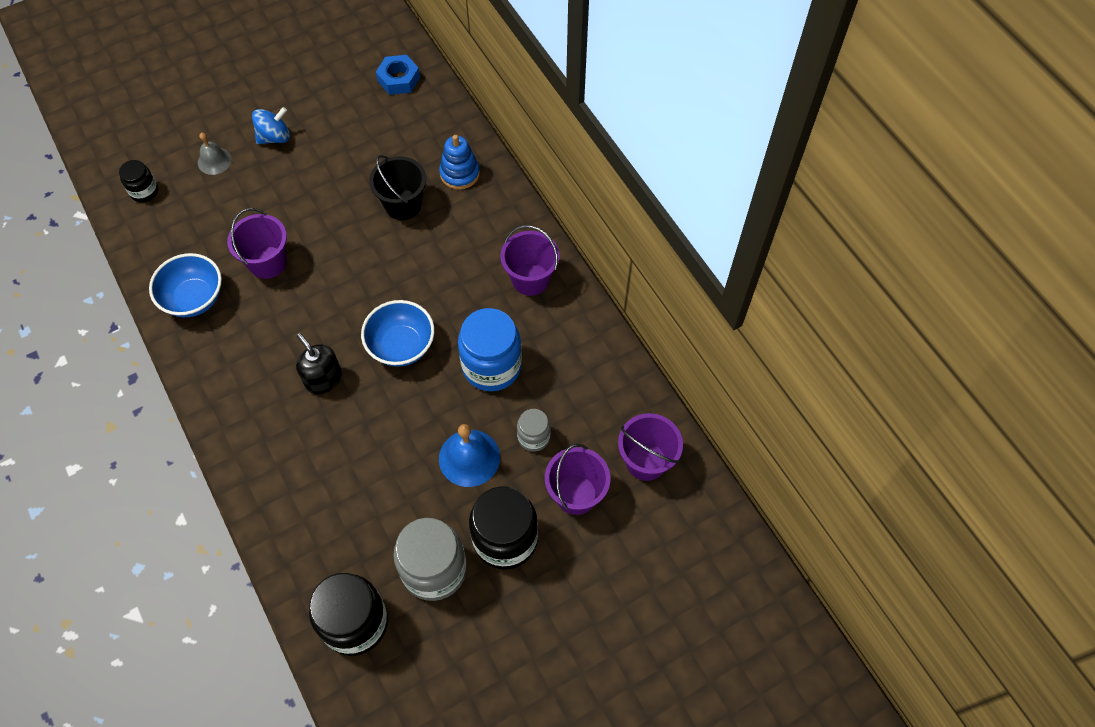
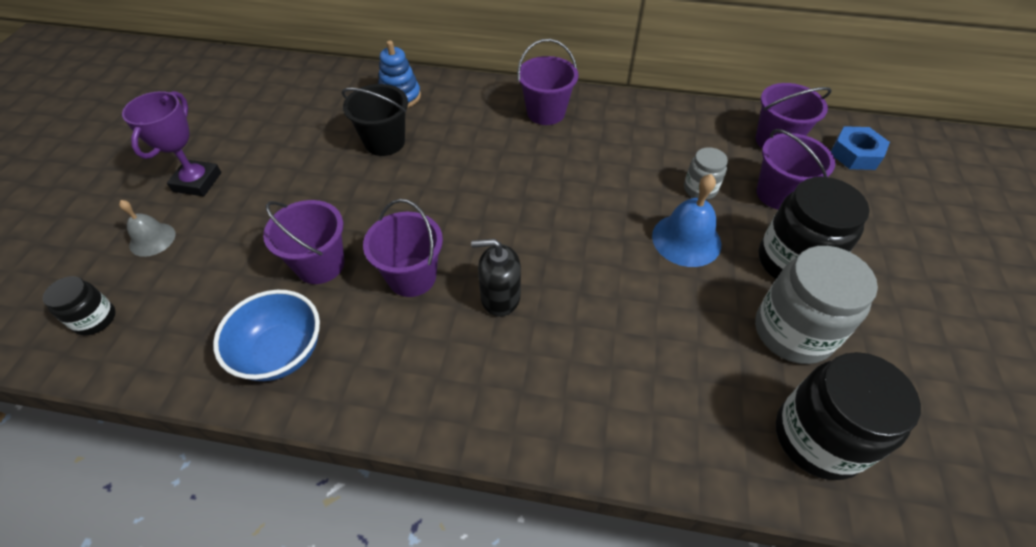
camera: 50 degrees left, 10 degrees down
(274, 137) = (197, 182): blue spinning top -> purple trophy
(299, 318) = (412, 277): none -> purple bucket
(398, 79) = (265, 80): blue nut -> blue nut (855, 154)
(401, 346) = (524, 220): blue bowl -> none
(491, 366) = (605, 176): blue jar -> none

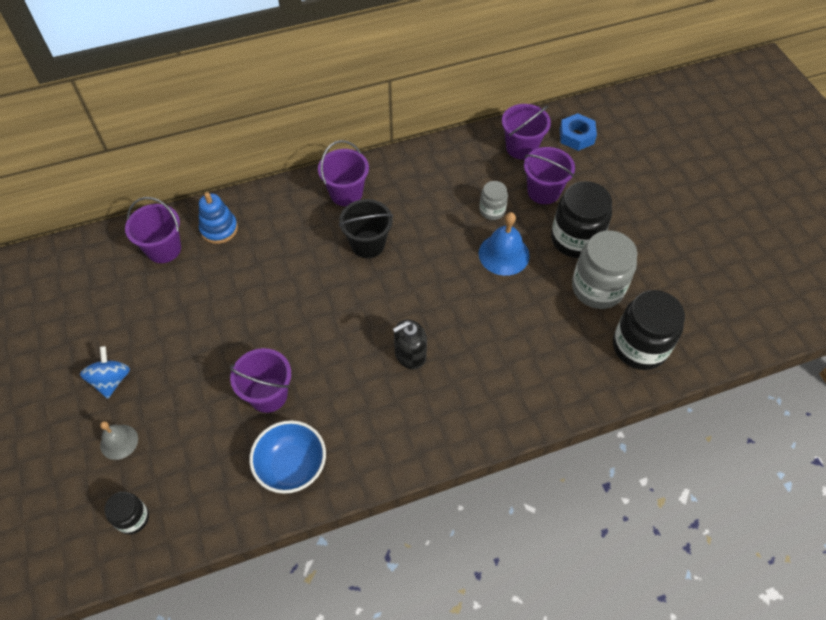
camera: 30 degrees left, 5 degrees up
(197, 182) = (111, 380): purple trophy -> blue spinning top
(384, 142) = (238, 275): black bucket -> black bucket (368, 244)
(412, 277) = (341, 370): purple bucket -> purple bucket (164, 249)

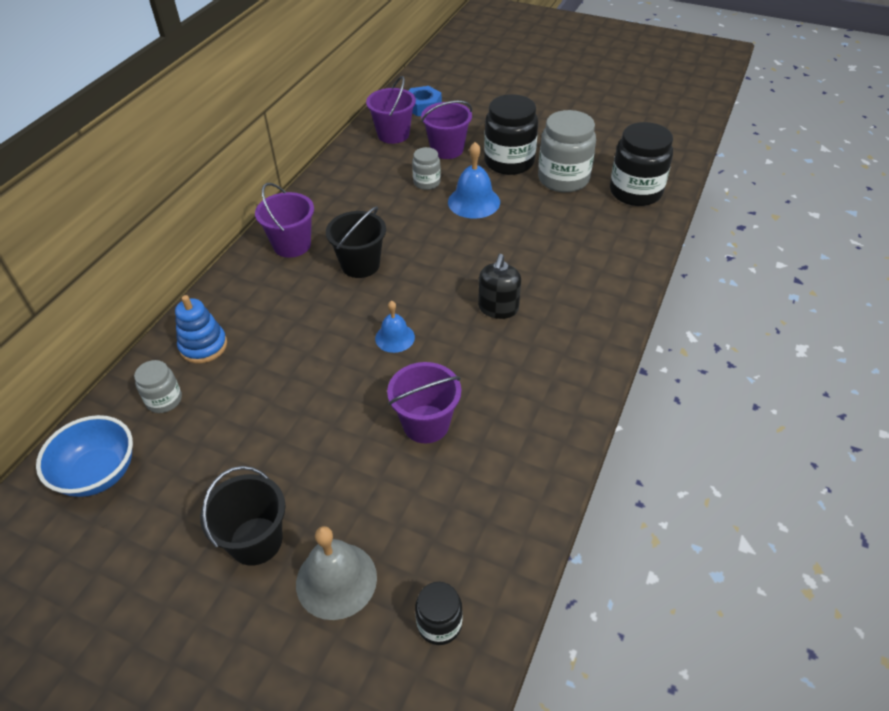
camera: 45 degrees left, 10 degrees down
(111, 380) = (256, 541): blue spinning top -> black bucket
(119, 442) = (336, 580): grey bell -> grey bell, size x1.58
(164, 249) = (164, 400): purple bucket -> grey jar
(292, 467) = (519, 454): blue bowl -> blue bowl (98, 473)
(323, 318) = (395, 337): none -> blue bell

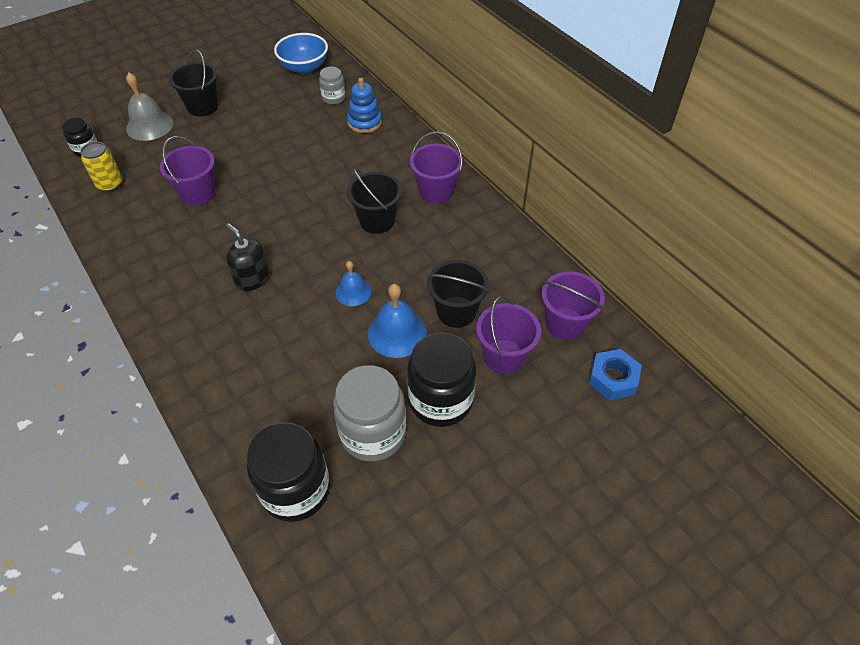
camera: 120 degrees right, 5 degrees up
(395, 337) = (283, 209): blue bell -> blue bell (353, 292)
(427, 182) = (456, 312): grey jar -> black bucket
(478, 530) = (110, 184): none -> yellow can

